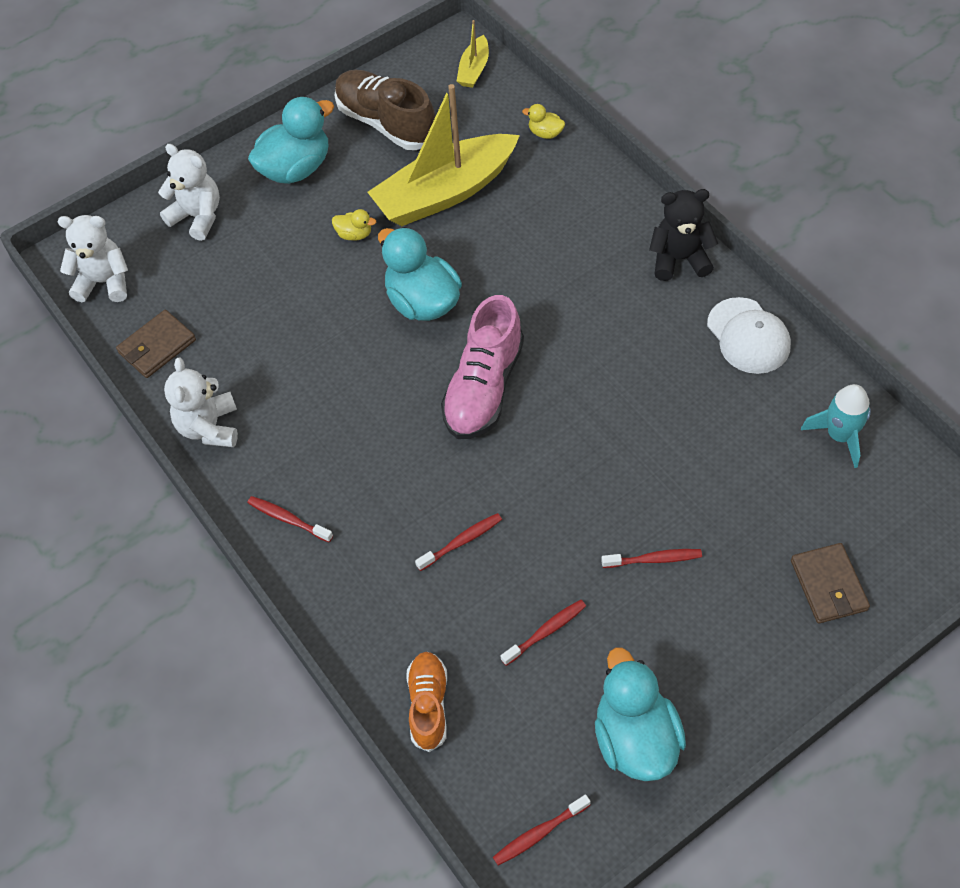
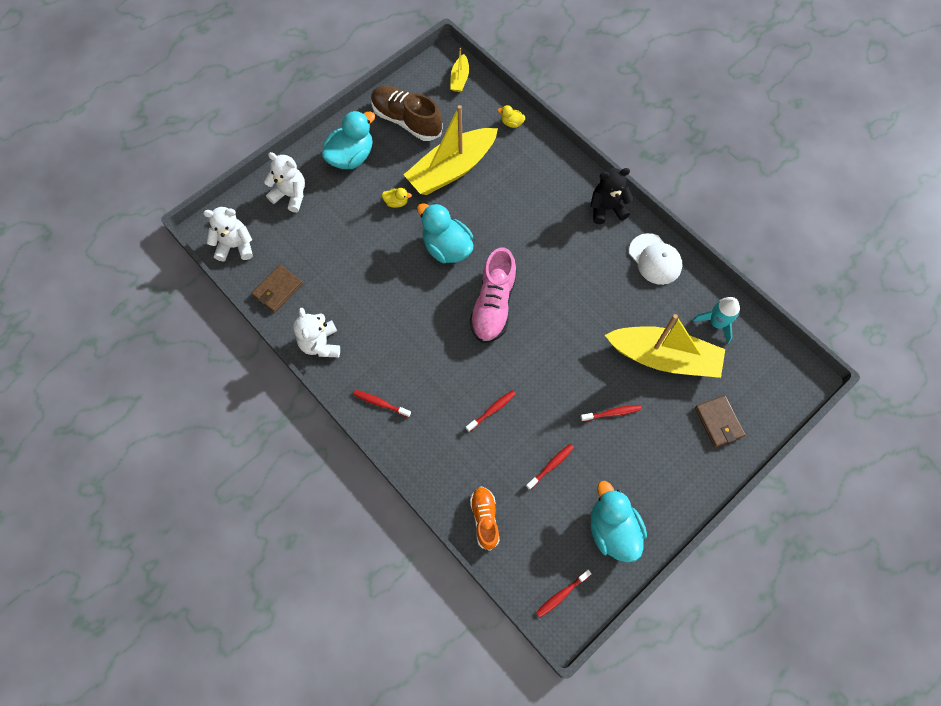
camera: 10 degrees left, 10 degrees up
(747, 482) = (663, 357): none -> yellow boat

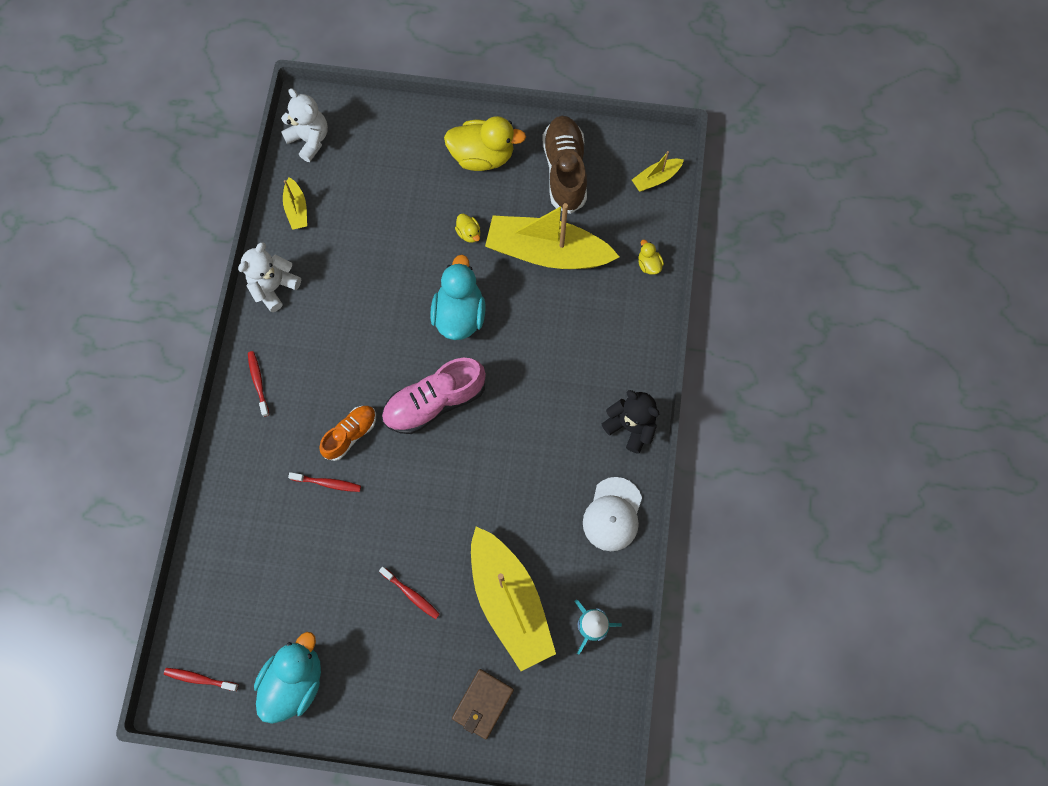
camera: 50 degrees right, 5 degrees up
(278, 289) = (297, 209): brown wallet -> yellow boat
(291, 195) = (398, 140): white teddy bear -> none
(351, 156) = (482, 156): turquoise duck -> yellow duck
(484, 519) = (219, 557): orange shoe -> orange shoe (350, 434)
(551, 465) = (314, 577): red toothbrush -> none

